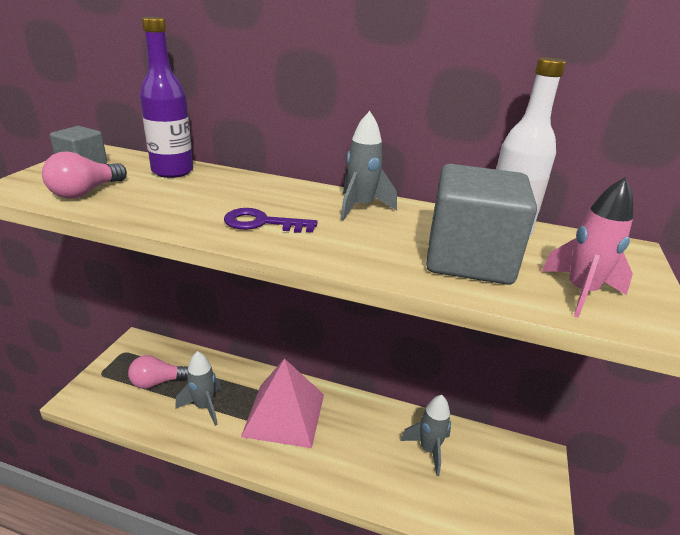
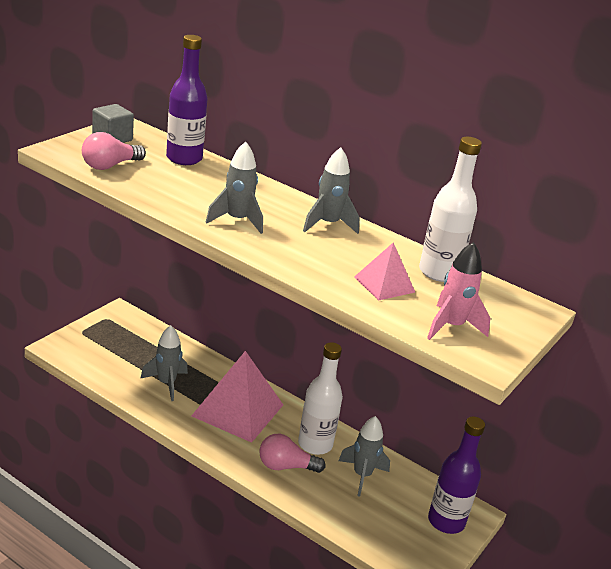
camera: 15 degrees right, 0 degrees up
(158, 382) = (131, 352): pink light bulb -> pink light bulb (285, 466)
(262, 223) = (237, 220): purple key -> grey rocket
(371, 429) = (315, 444): none -> white bottle
(469, 259) = (384, 284): grey cube -> pink pyramid
(526, 475) = (446, 521): none -> purple bottle

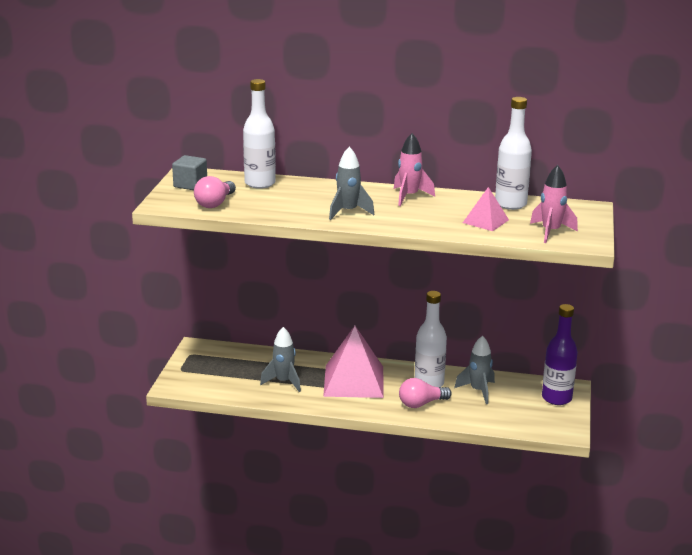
camera: 20 degrees left, 5 degrees down
(184, 158) = (260, 183): purple bottle -> white bottle
(328, 224) = (409, 196): grey rocket -> pink rocket

